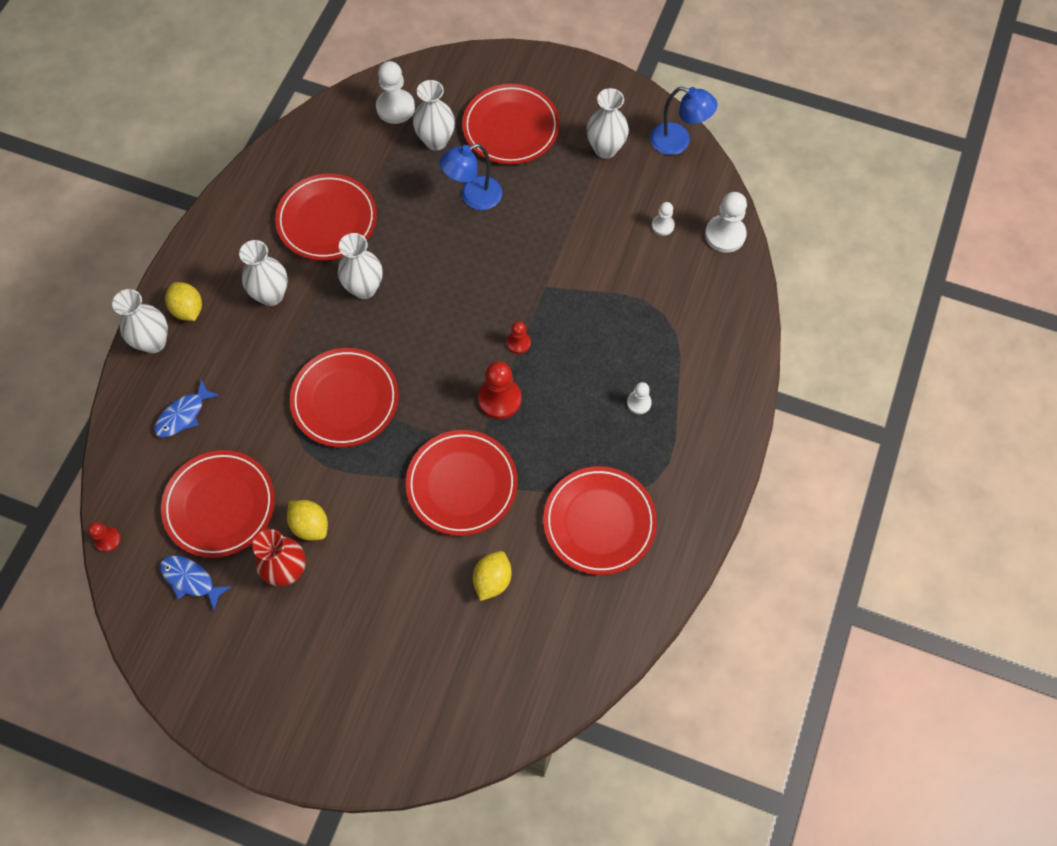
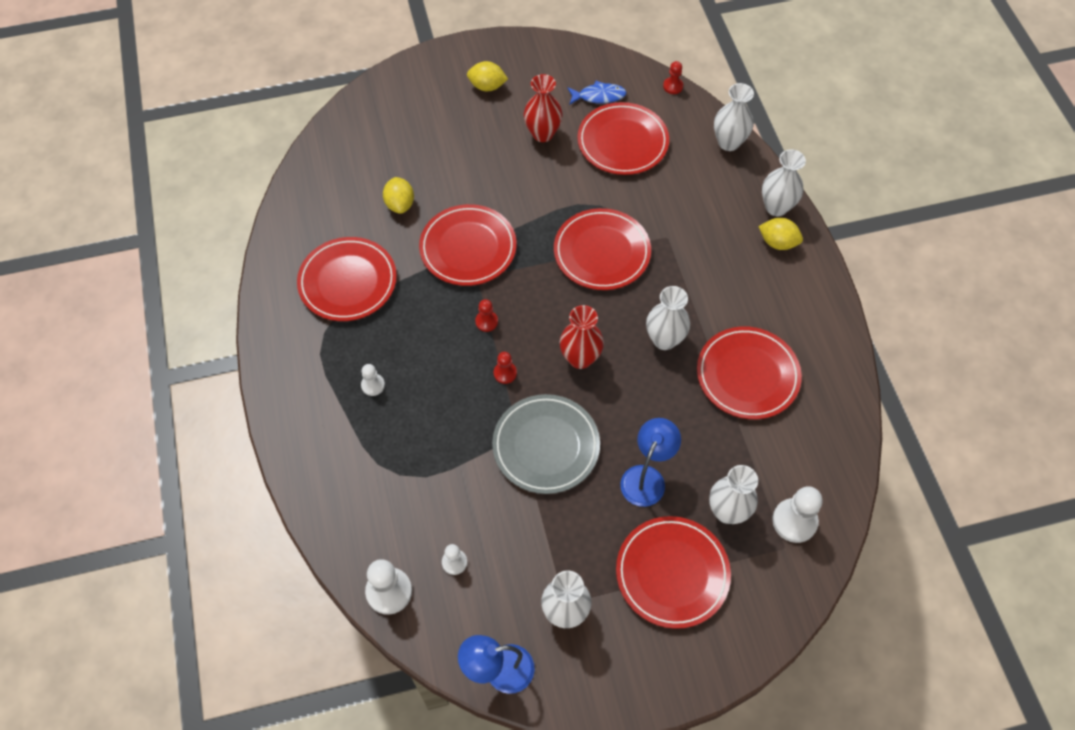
camera: 145 degrees right, 5 degrees down
(183, 415) = (704, 177): blue fish -> none
(271, 295) = (729, 290): white vase -> white vase (728, 142)
(310, 525) = (552, 165): yellow lemon -> yellow lemon (487, 86)
(446, 316) = (580, 358): none -> red vase
(499, 399) = (486, 321): red pawn -> red pawn, size x0.56
(531, 265) = (546, 446): none -> grey plate

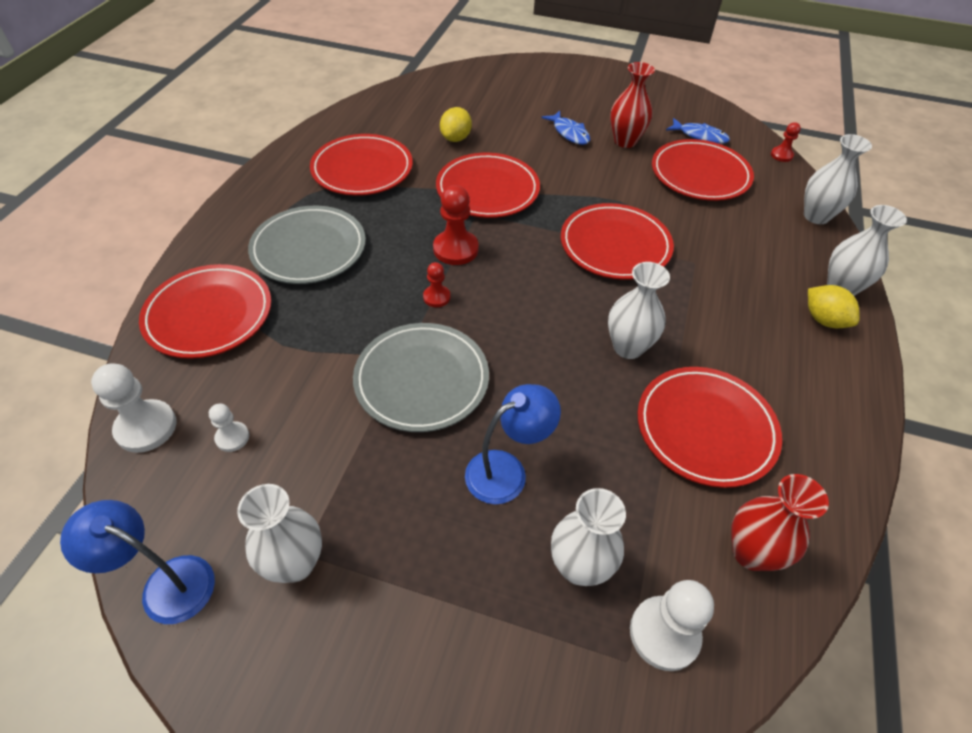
camera: 30 degrees right, 10 degrees down
(373, 385) = (309, 249): white pawn -> grey plate
(486, 321) = (455, 249): red pawn -> red pawn, size x1.78
(487, 86) = (599, 95): yellow lemon -> none
(491, 148) = (569, 133): none -> blue fish
(580, 358) = (523, 320): red vase -> red vase (751, 552)
(672, 573) = (455, 599): red plate -> red plate (209, 315)

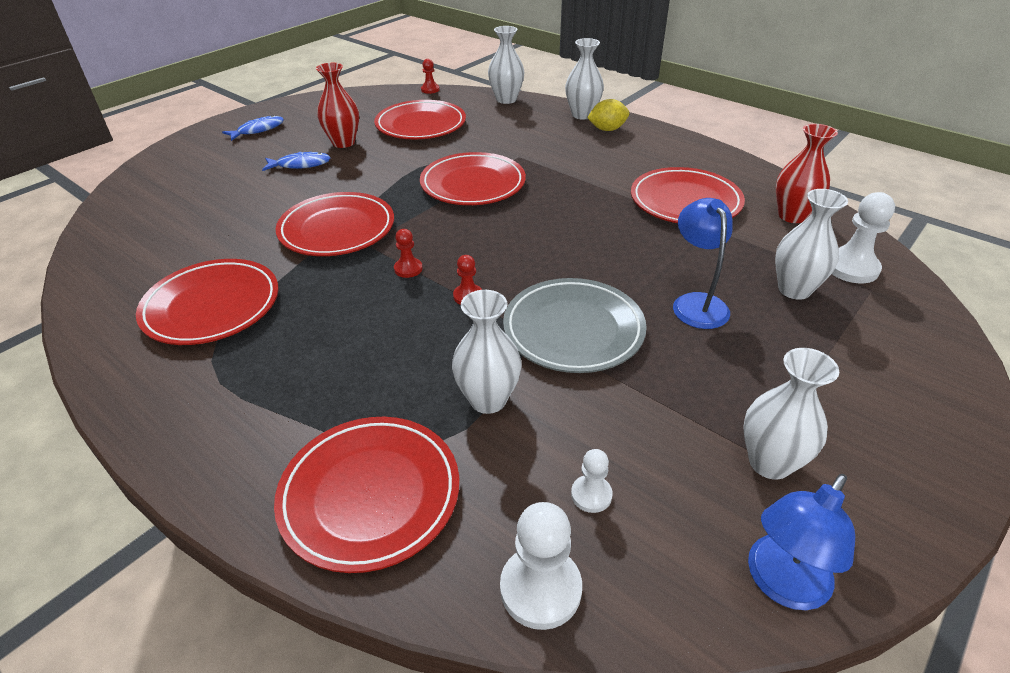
camera: 65 degrees left, 10 degrees down
(309, 249) = (318, 377): grey plate -> none
(455, 249) = (408, 269): red pawn -> red pawn, size x0.56
(456, 138) = (231, 229): yellow lemon -> none
(628, 347) = (591, 210): white vase -> white vase (488, 399)
(700, 136) = (374, 111): blue fish -> blue fish (258, 130)

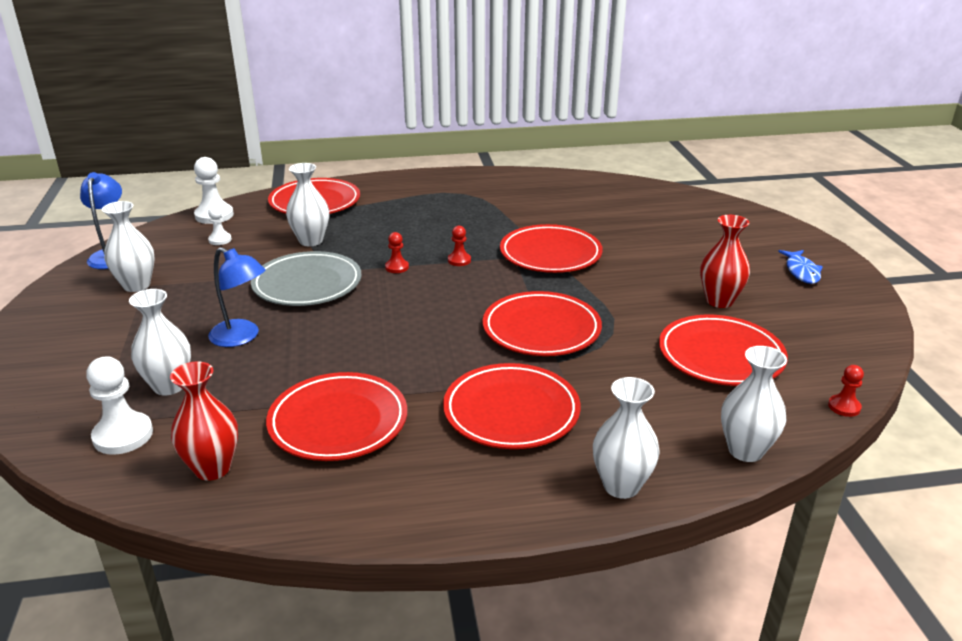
camera: 130 degrees right, 10 degrees down
(212, 306) = (515, 202): red plate -> red plate (511, 411)
(300, 165) = (689, 270): blue fish -> none
(607, 129) = (552, 478): yellow lemon -> none

